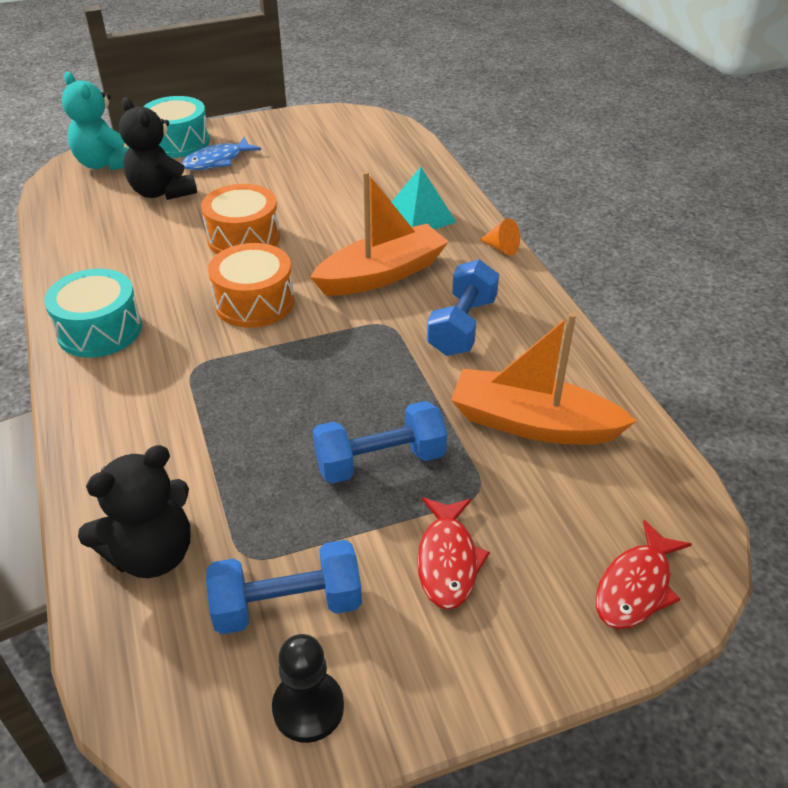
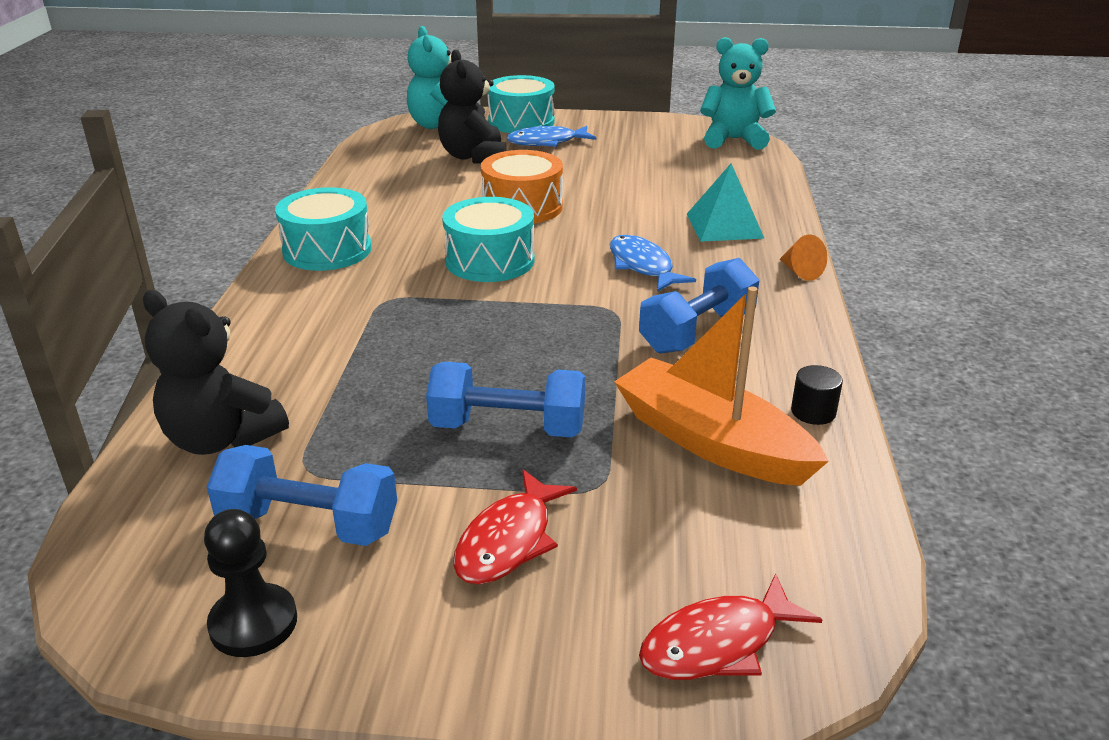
camera: 25 degrees right, 10 degrees down
(152, 554) = (222, 439): black teddy bear -> black teddy bear turned 45 degrees clockwise
(254, 302) = (490, 260): orange drum -> turquoise drum
(372, 125) = (733, 140): none -> turquoise teddy bear
(382, 274) = (642, 266): orange boat -> blue fish
(584, 374) = (813, 412): none -> black cylinder

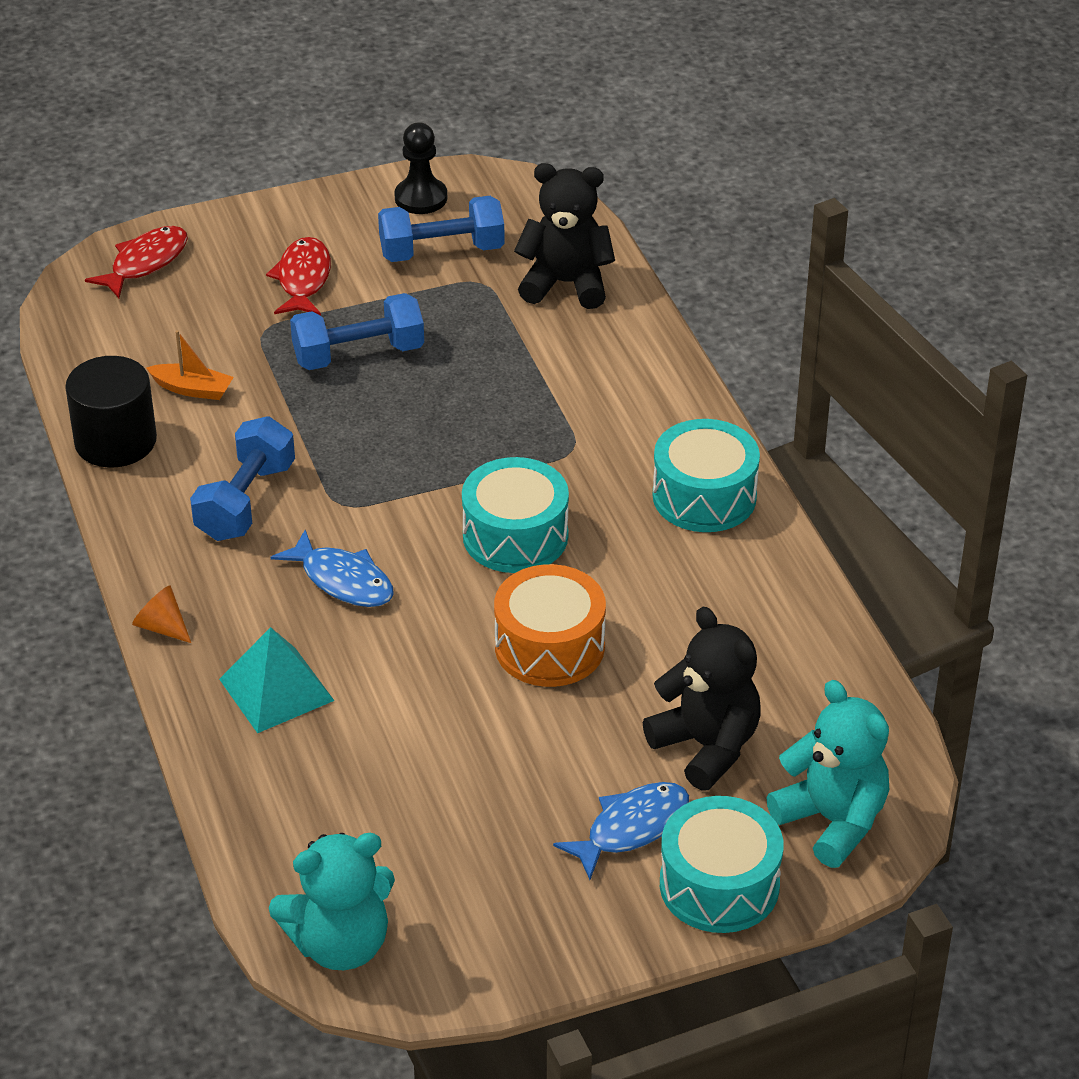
camera: 155 degrees right, 10 degrees up
(711, 442) = (192, 389): orange boat -> orange boat, size x0.47
(813, 412) = (115, 441): black cylinder -> black cylinder, size x2.08

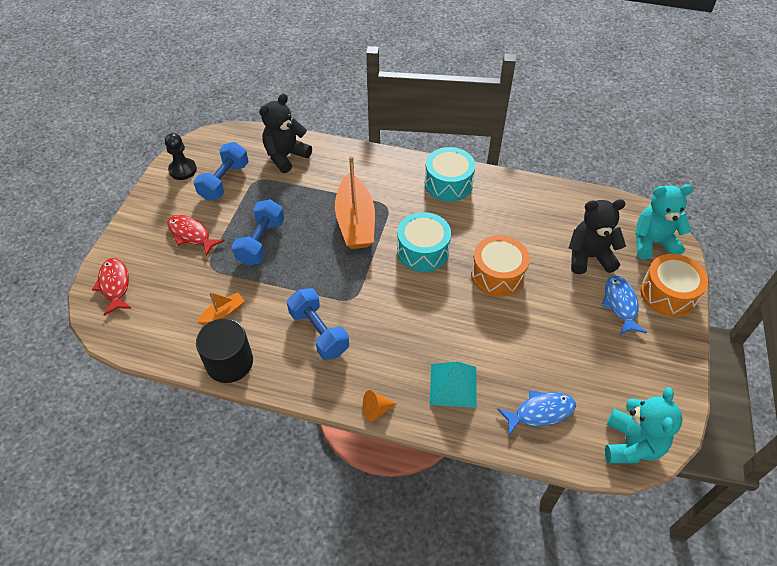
camera: 55 degrees left, 10 degrees up
(343, 580) = (401, 323): blue fish -> blue fish (540, 412)
(501, 431) = (355, 222): none -> orange boat
(719, 885) = (668, 294): turquoise drum -> orange drum

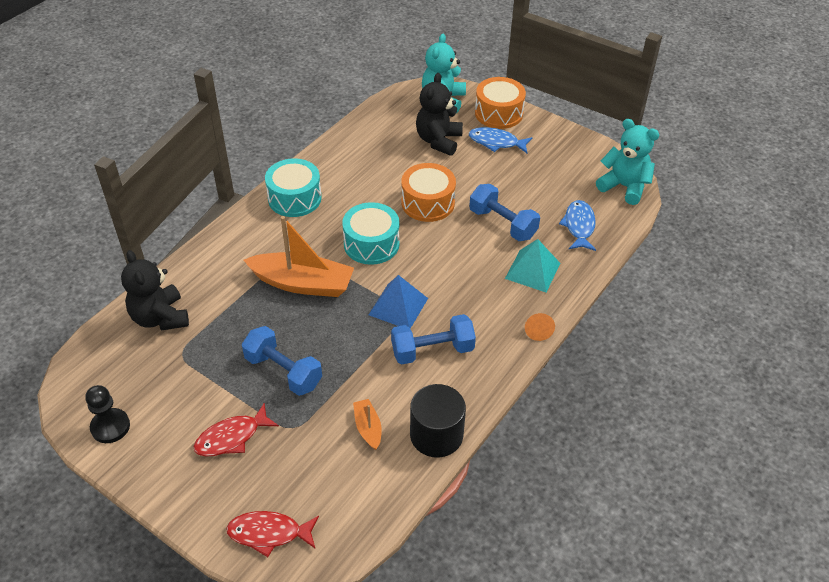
camera: 70 degrees left, 5 degrees down
(224, 181) = (162, 386): blue dumbbell -> blue dumbbell (502, 224)
(359, 293) = (398, 306): none -> blue pyramid

